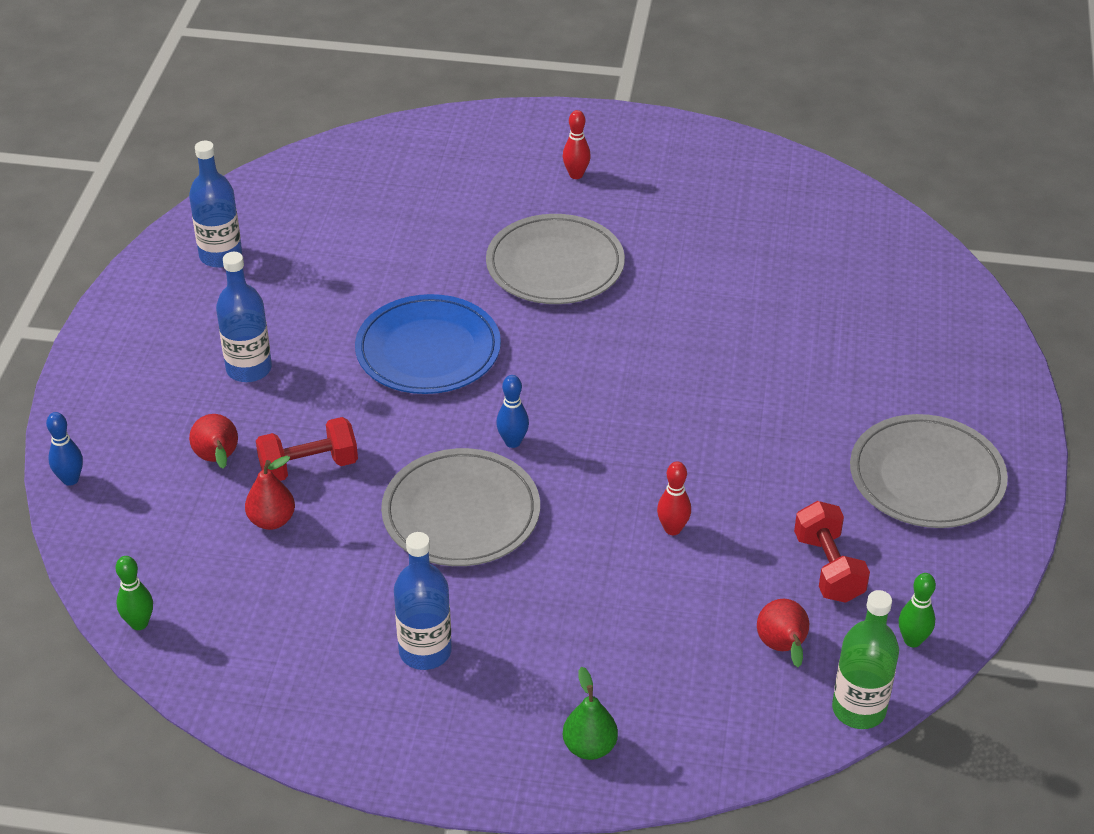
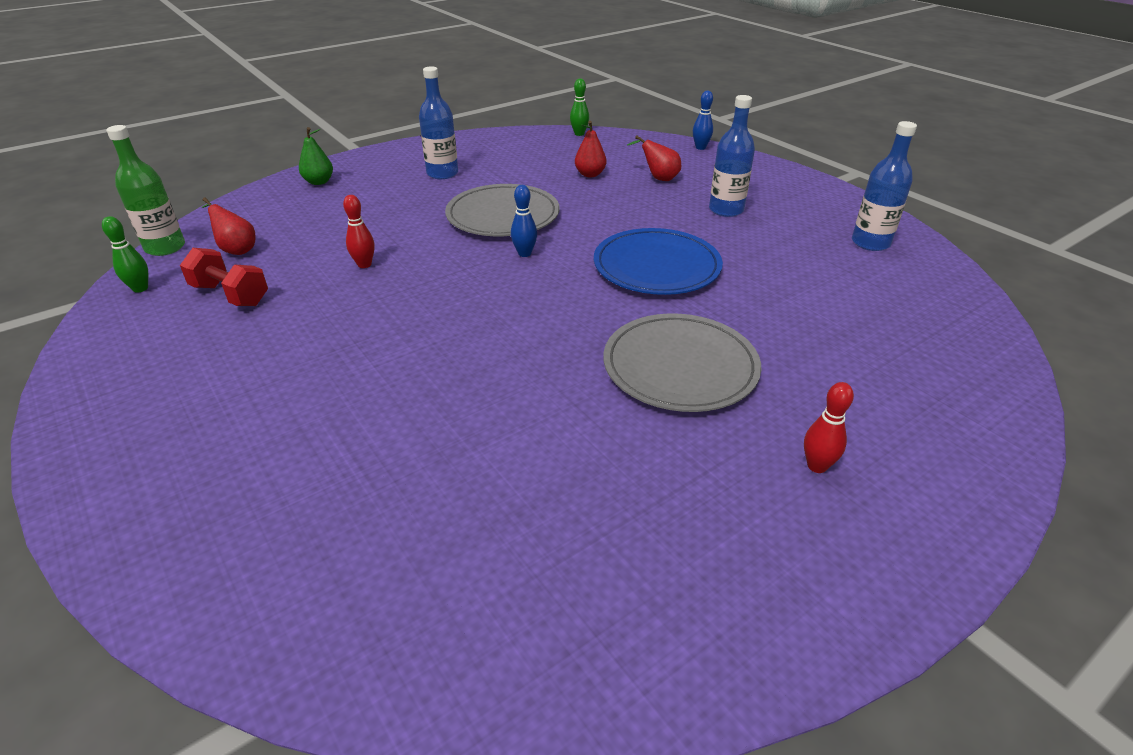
camera: 135 degrees right, 5 degrees down
(309, 466) = (612, 195): red dumbbell -> none
(926, 477) = (175, 387): grey plate -> none

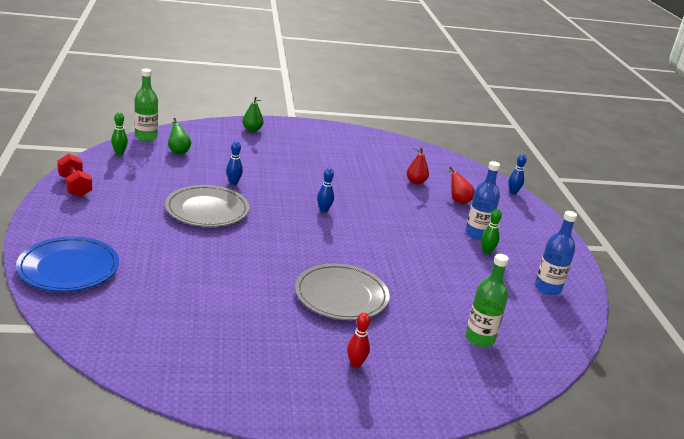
camera: 25 degrees right, 10 degrees down
(231, 295) = (157, 172): red dumbbell -> red dumbbell (75, 186)
(236, 249) = (178, 151): red pear -> green pear
(364, 264) = (233, 182): red bowling pin -> blue bowling pin
(442, 173) = (326, 149): blue bottle -> none
(503, 215) = (334, 185): grey plate -> grey plate (207, 210)
(579, 134) = (440, 155): green bowling pin -> green bowling pin (486, 251)
(656, 267) = (391, 246): blue plate -> blue plate (68, 268)
(893, 343) = (480, 338): none -> green bottle

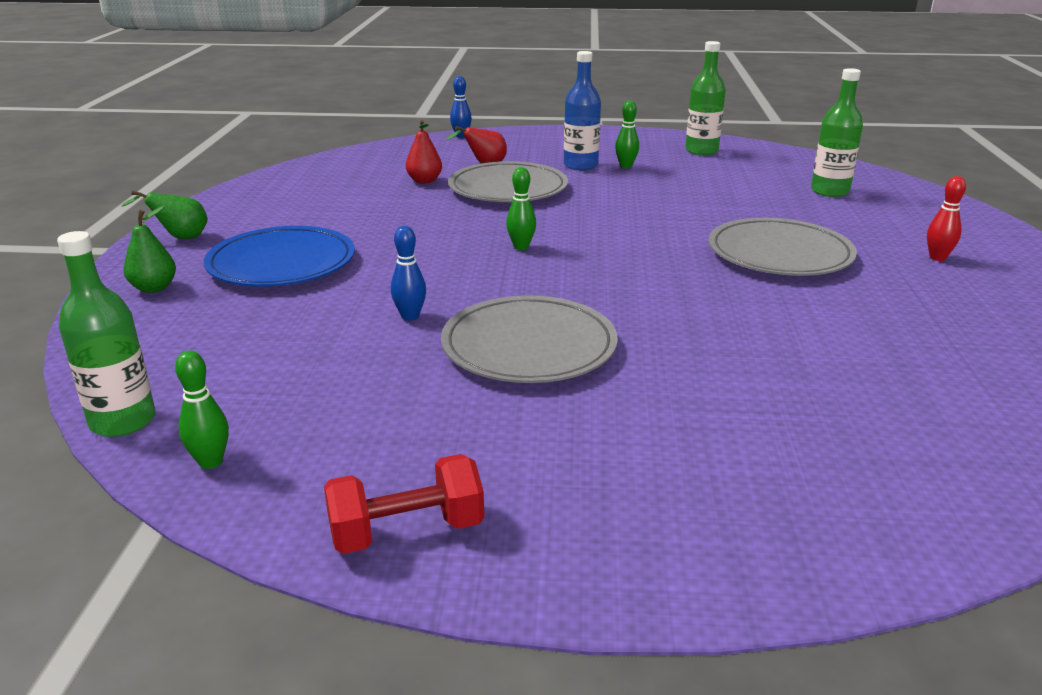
camera: 75 degrees left, 0 degrees up
(68, 268) = (826, 515): blue plate -> blue plate (281, 263)
(178, 151) = (230, 375): green pear -> green pear (180, 238)
(324, 210) = (521, 247): blue bowling pin -> green bowling pin
(416, 207) = (508, 188): none -> grey plate
(547, 288) = (701, 151): blue bottle -> green bottle

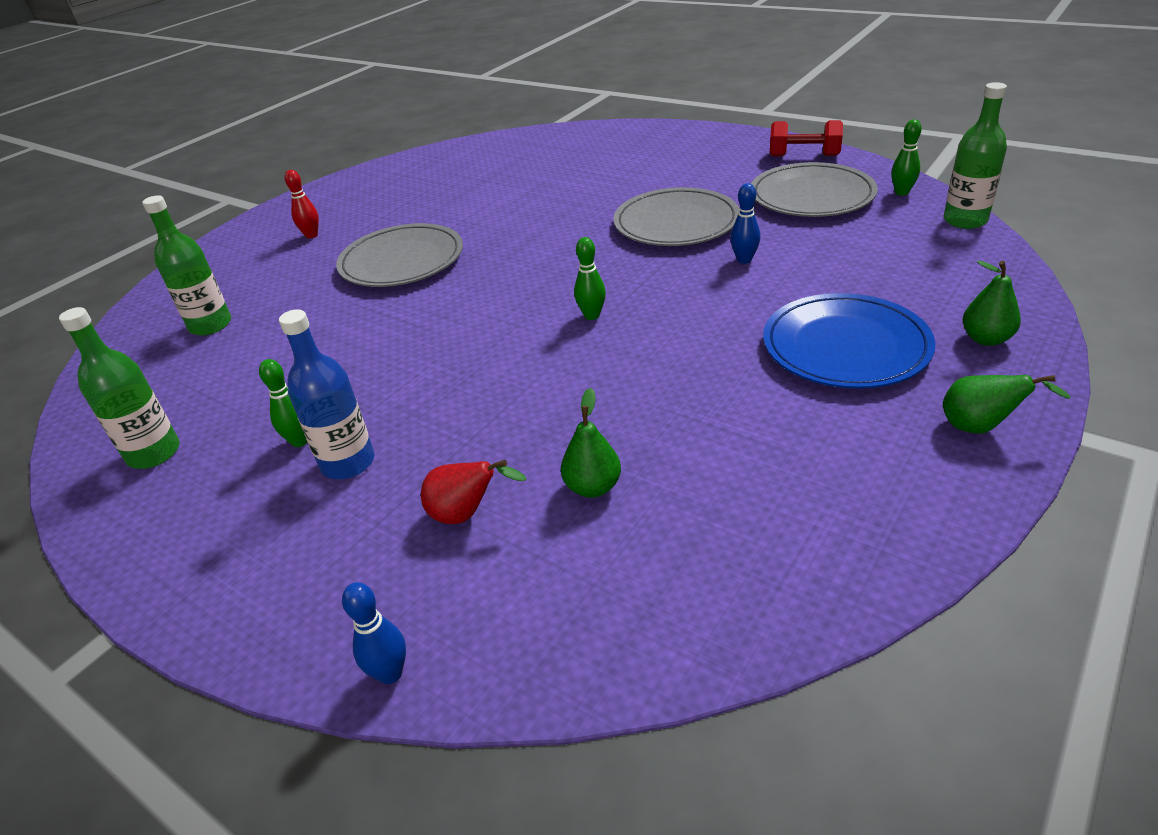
camera: 145 degrees left, 10 degrees up
(424, 181) = (592, 487): red pear -> green pear
(508, 188) = (502, 428): grey plate -> grey plate (811, 196)

